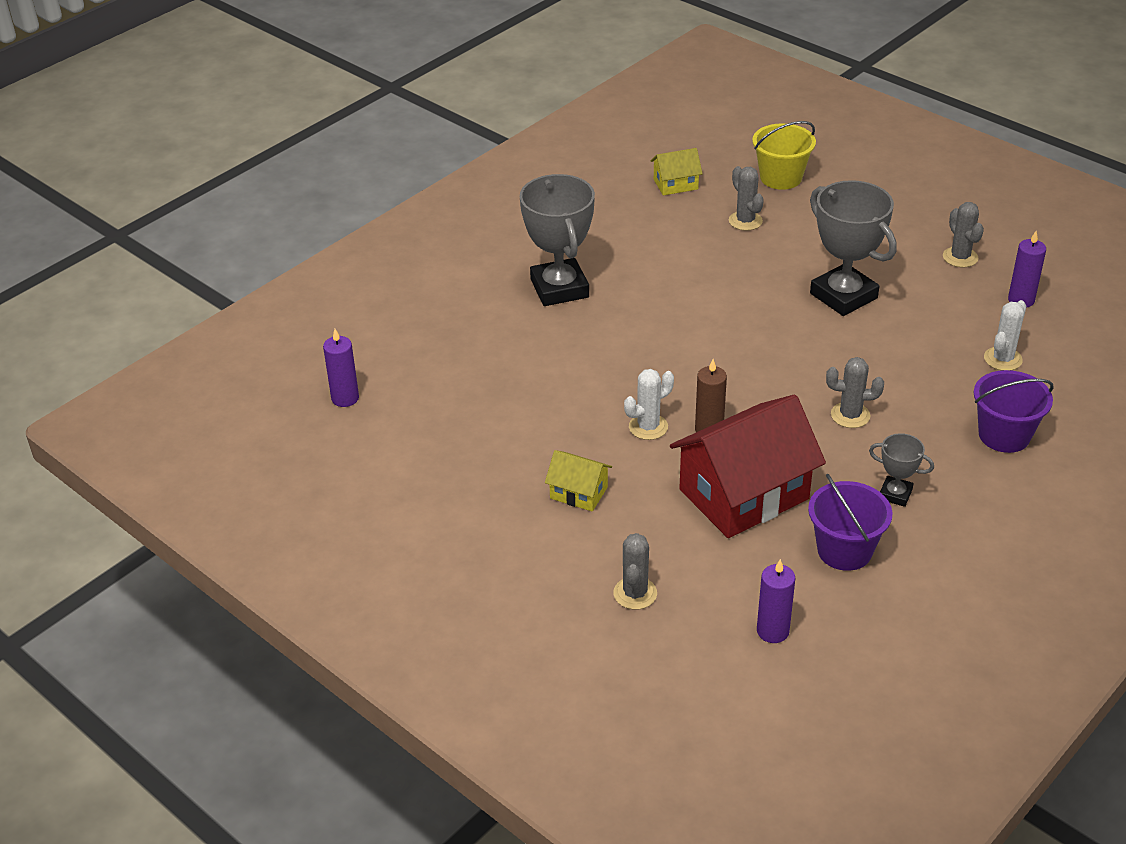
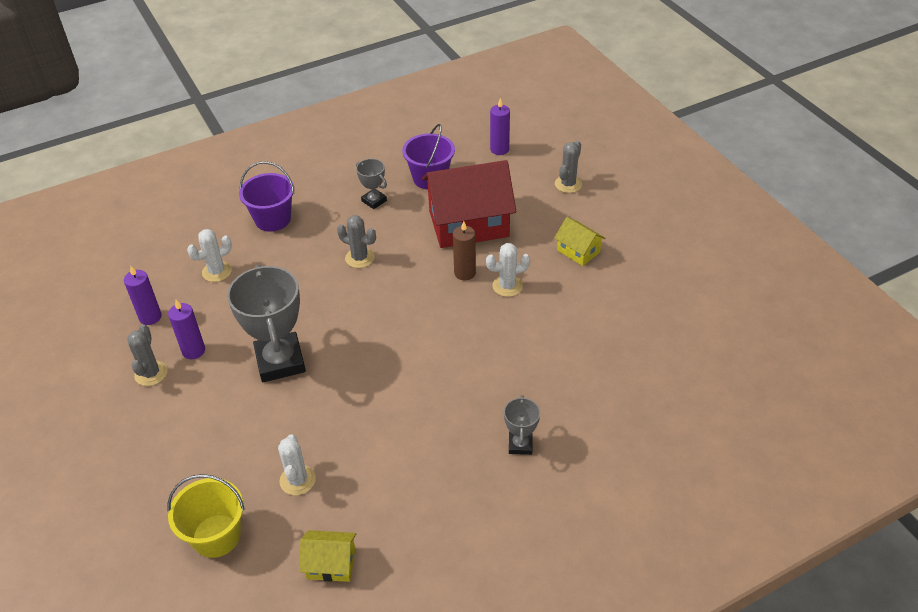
camera: 160 degrees left, 5 degrees up
(345, 398) = (743, 375): purple candle -> purple candle (193, 351)
(559, 288) = (520, 444): grey trophy -> grey trophy, size x0.49
(745, 221) = (297, 480): grey cactus -> white cactus

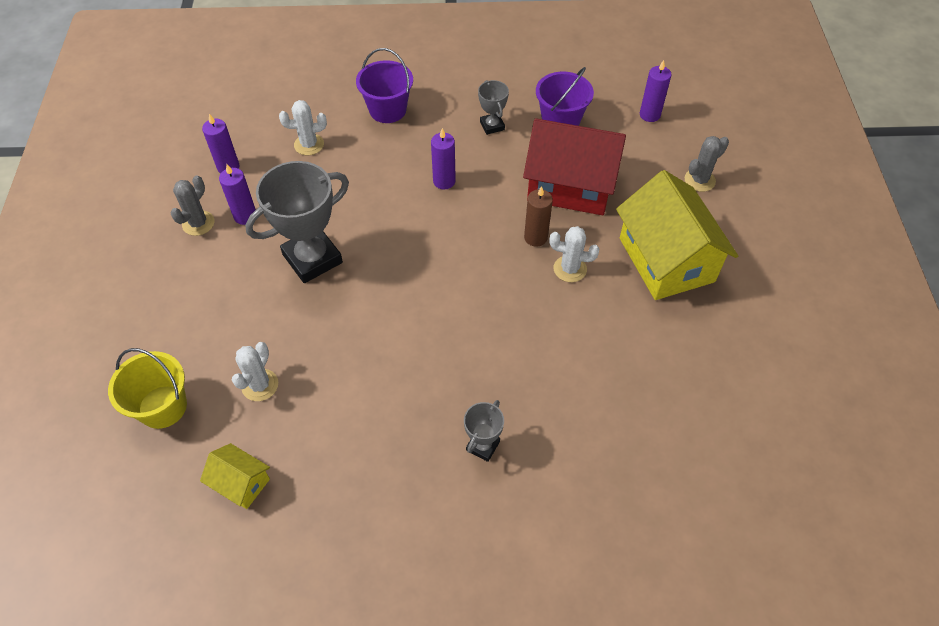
camera: 25 degrees right, 10 degrees up
(280, 361) = (312, 259): grey trophy -> grey trophy turned 45 degrees clockwise
(359, 258) = (444, 181): grey cactus -> purple candle
(578, 251) = (666, 260): yellow house -> yellow house, size x2.16

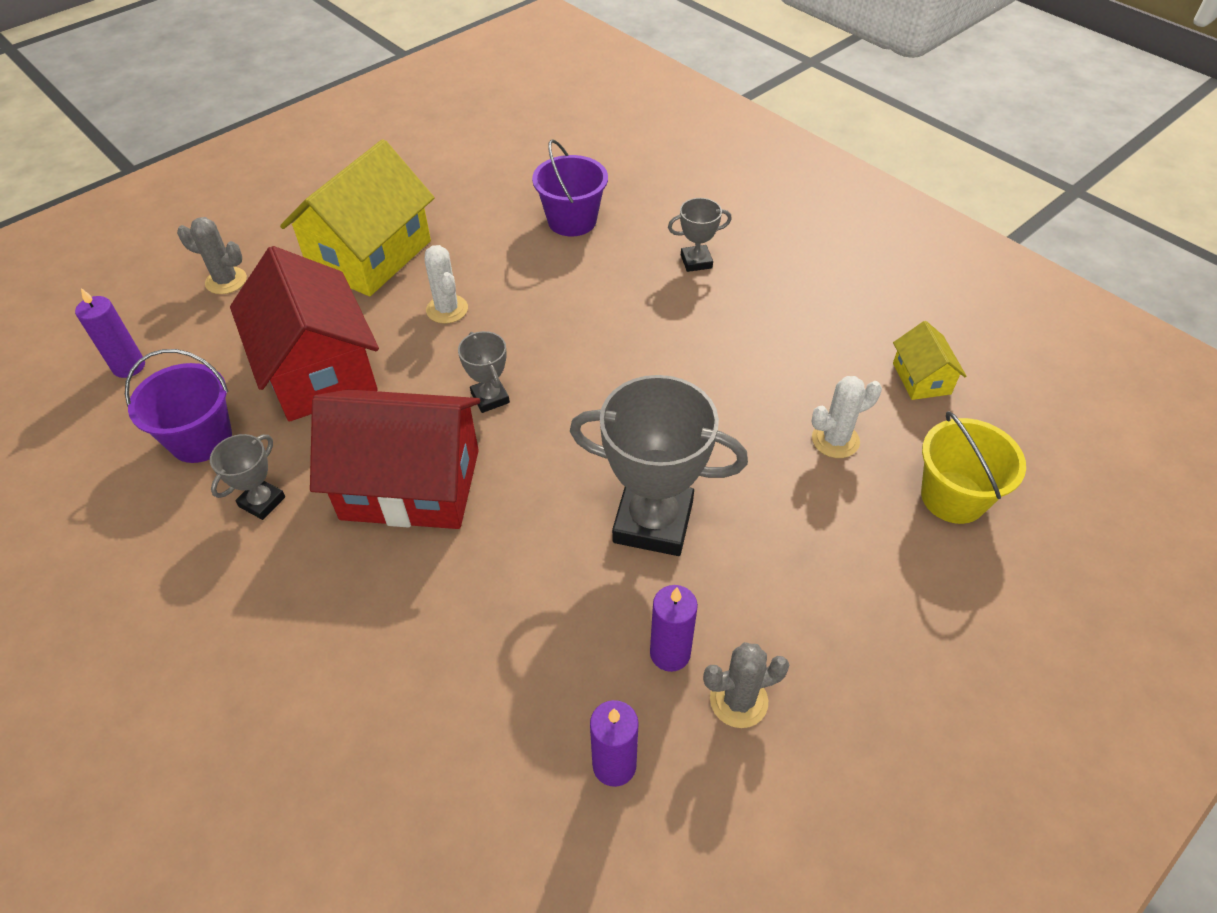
camera: 130 degrees left, 5 degrees down
(309, 145) = (474, 693): white cactus -> none
(387, 110) = (317, 648): purple bucket -> purple bucket (572, 221)
(444, 181) = (410, 484): purple candle -> red house
(470, 245) = (490, 398): none -> grey trophy
(535, 237) = (427, 355): brown candle -> none

